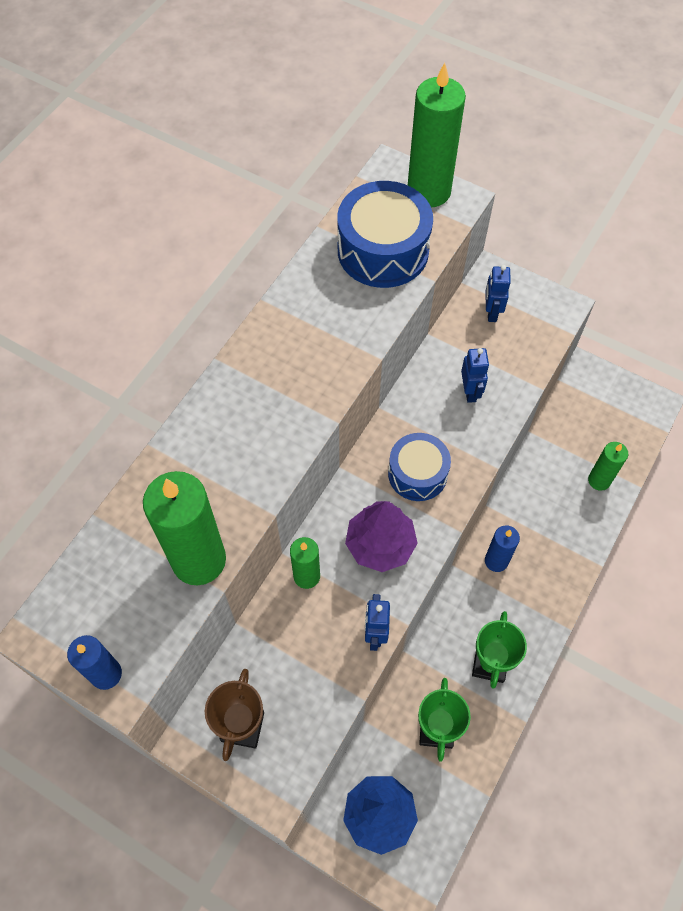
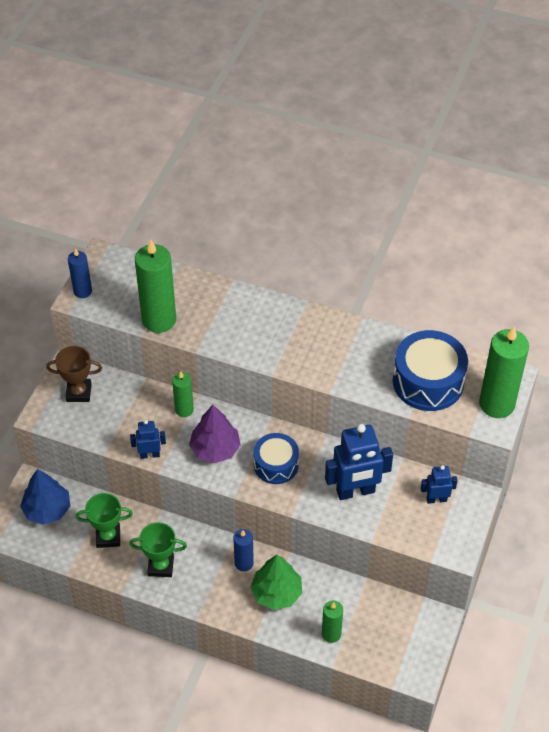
camera: 80 degrees right, 10 degrees down
(470, 392) = (355, 491): blue robot -> blue robot, size x1.88
(540, 530) = (276, 592): none -> green tree

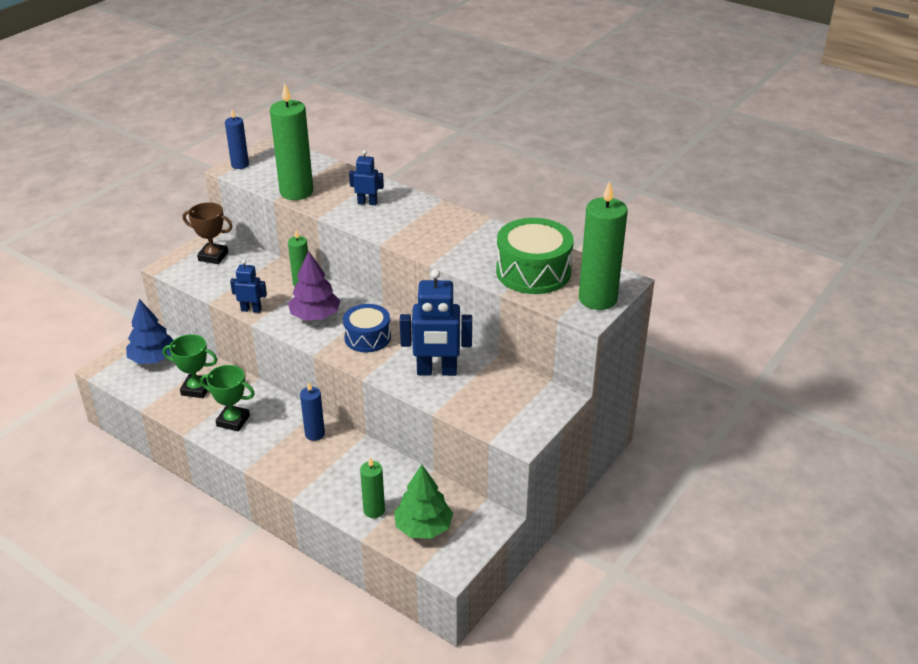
camera: 15 degrees right, 15 degrees down
(276, 592) = (335, 464): green tree -> green tree (423, 527)
(428, 382) = (533, 272): blue drum -> green drum
(436, 499) = (518, 392): blue robot -> blue robot (367, 203)

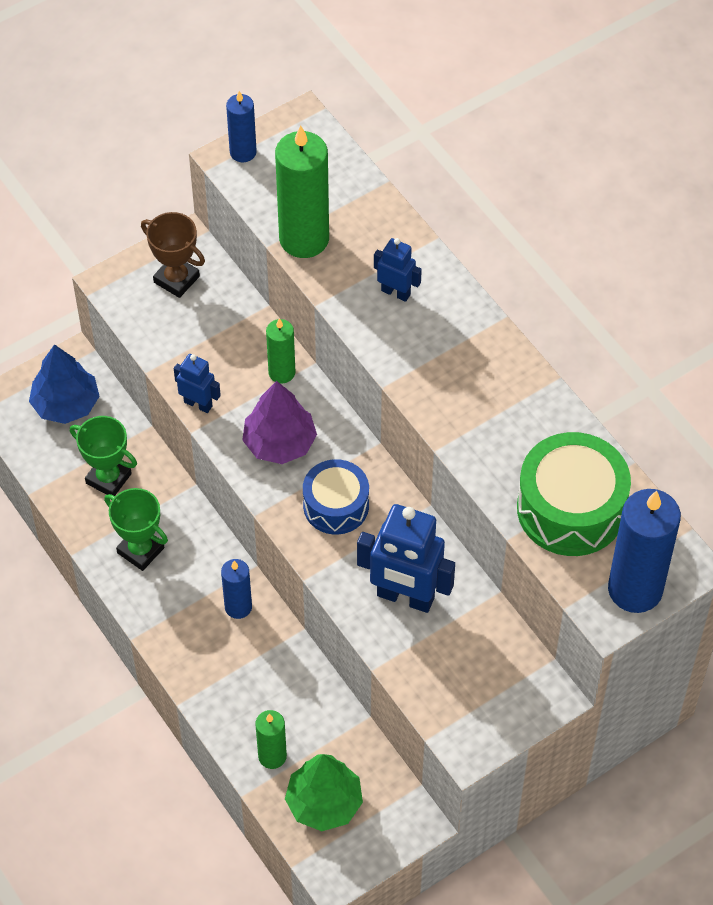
camera: 20 degrees right, 20 degrees up
(597, 299) = (635, 589): green candle -> blue candle

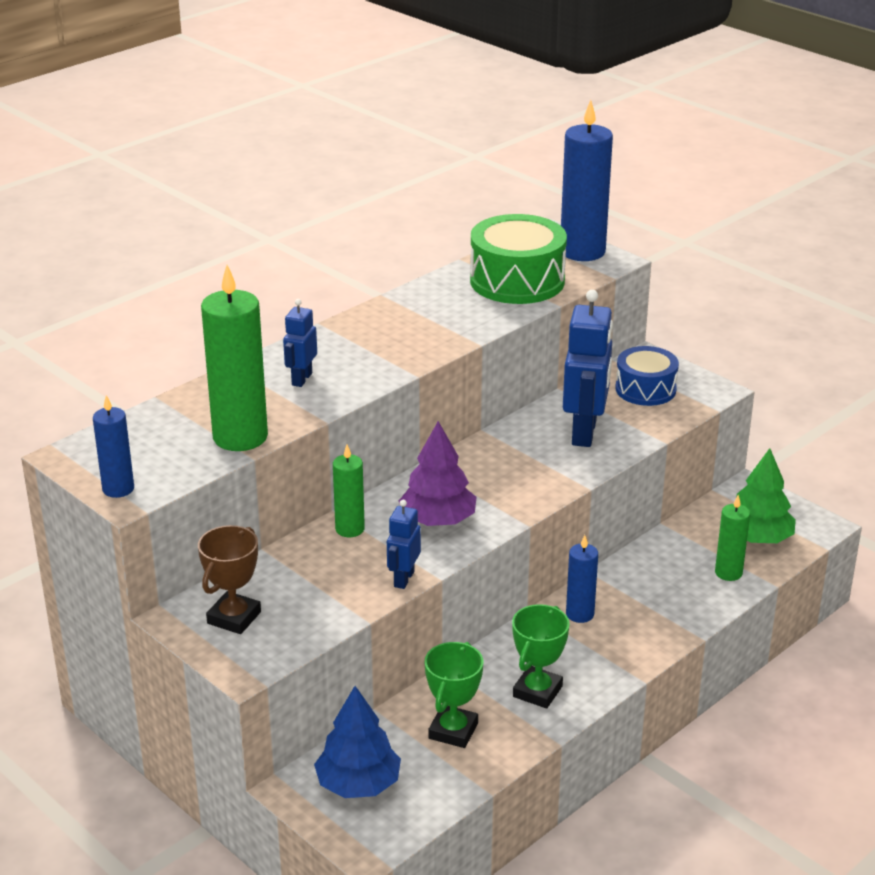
camera: 100 degrees left, 25 degrees down
(336, 505) = (501, 479): blue drum -> blue drum (645, 389)

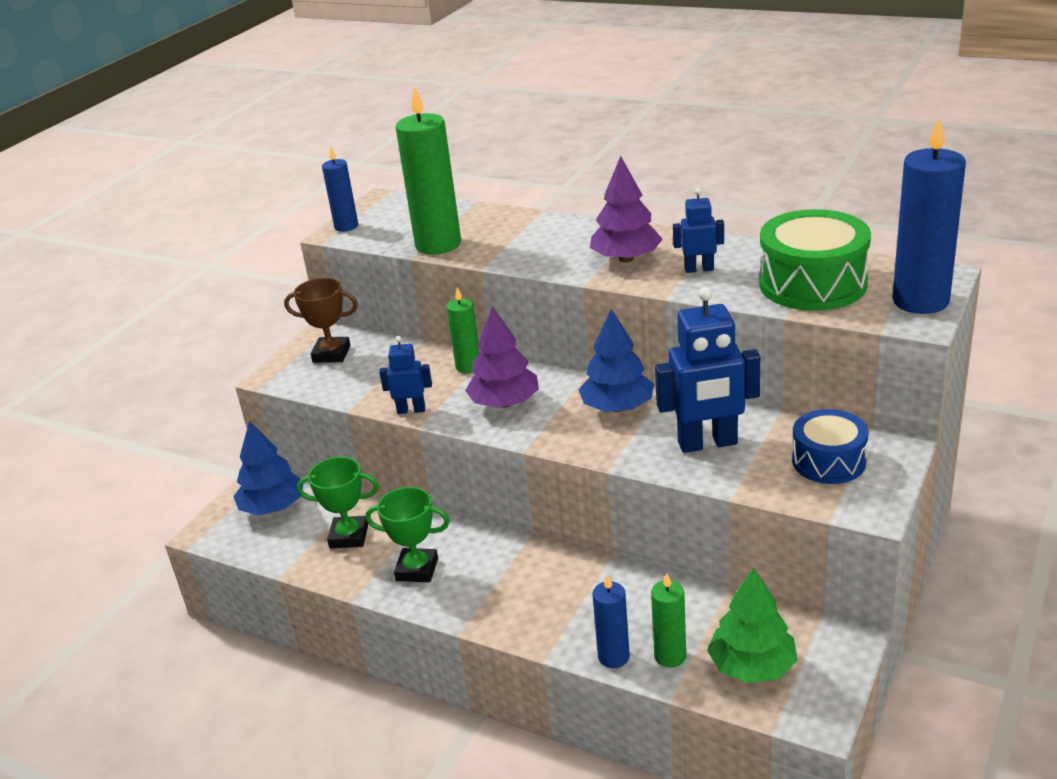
camera: 75 degrees right, 0 degrees up
(301, 379) = (541, 241): blue robot -> blue robot (699, 269)
(387, 345) = (626, 259): none -> purple tree
(495, 462) = (617, 407): none -> blue tree
(580, 614) = (541, 567): blue candle -> blue candle (613, 657)

